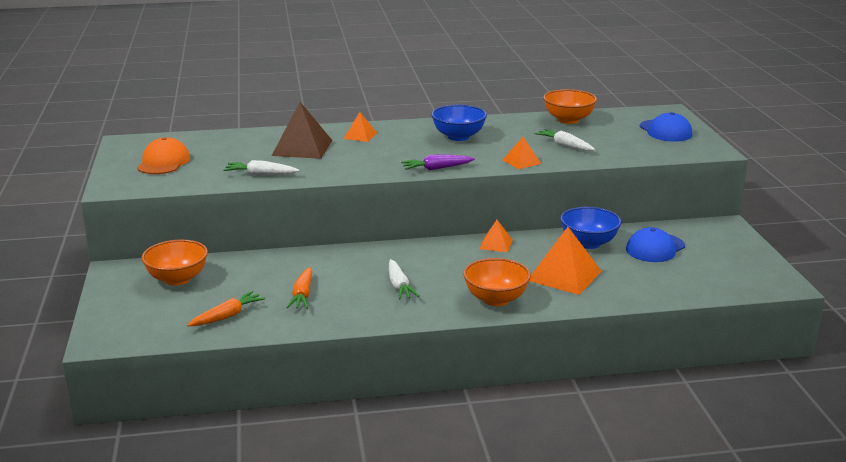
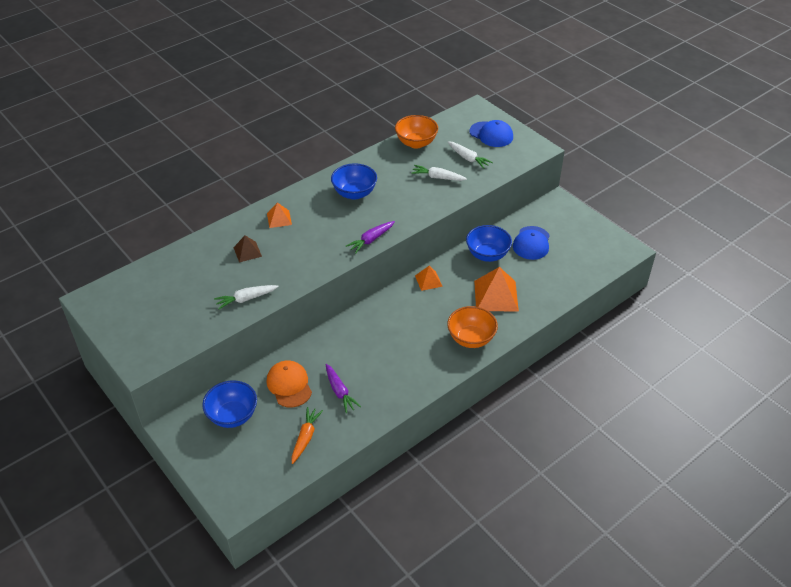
camera: 30 degrees left, 20 degrees up
(163, 162) = (151, 314): orange cap -> orange cap (289, 385)
(177, 279) = (232, 416): orange bowl -> blue bowl
(302, 148) = (247, 252): brown pyramid -> brown pyramid, size x0.54
(302, 295) = (340, 392): orange carrot -> purple carrot
(399, 286) = (398, 353): white carrot -> white carrot (468, 158)
(521, 162) = (423, 209): orange pyramid -> none

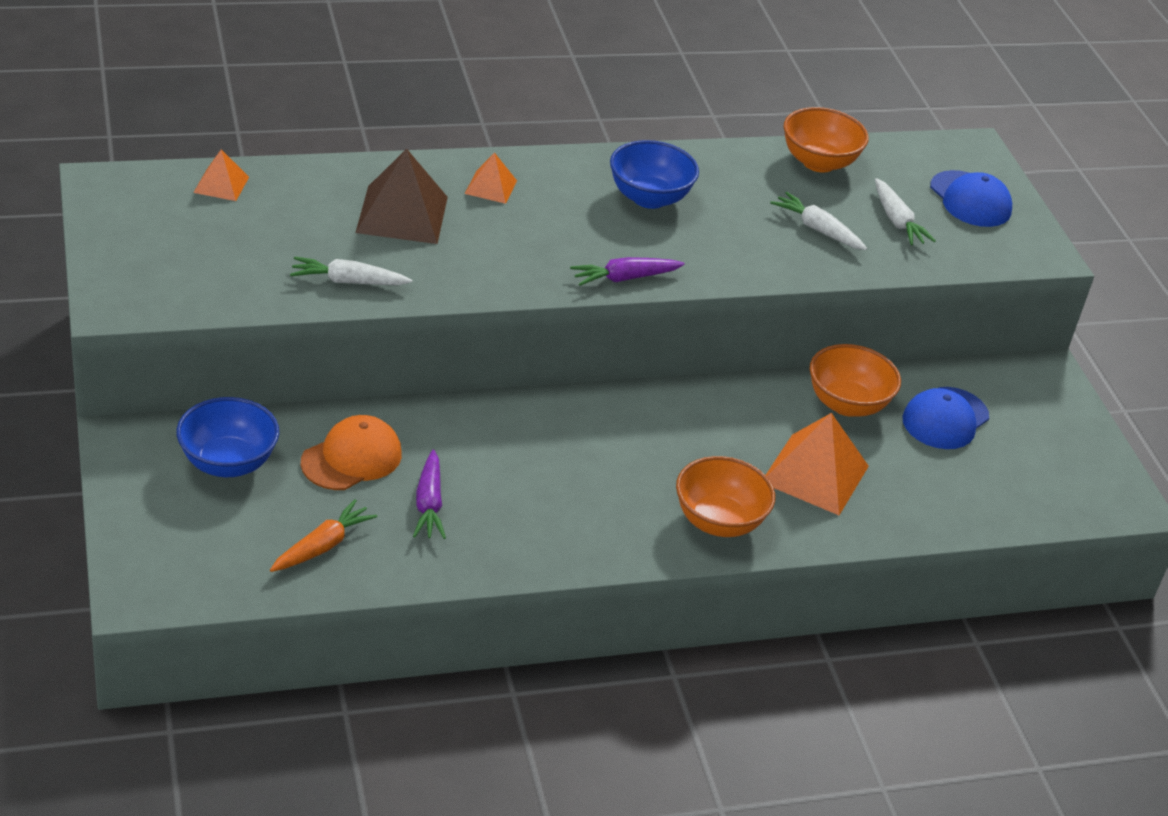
camera: 20 degrees right, 5 degrees down
(247, 252) = (402, 214): brown pyramid -> brown pyramid, size x1.85
(289, 385) = (352, 458): orange cap -> orange cap turned 45 degrees clockwise
(428, 281) = (708, 401): orange pyramid -> orange pyramid (221, 184)
(487, 255) = (847, 404): blue bowl -> orange bowl

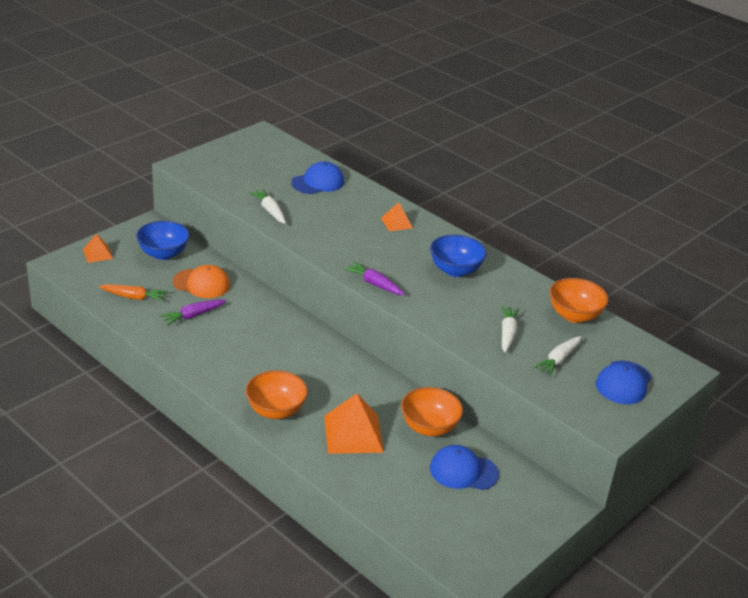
camera: 60 degrees right, 5 degrees down
(221, 184) = (299, 158): orange pyramid -> orange pyramid (98, 254)
(312, 201) = (318, 182): none -> blue cap
(402, 214) = (340, 207): brown pyramid -> none

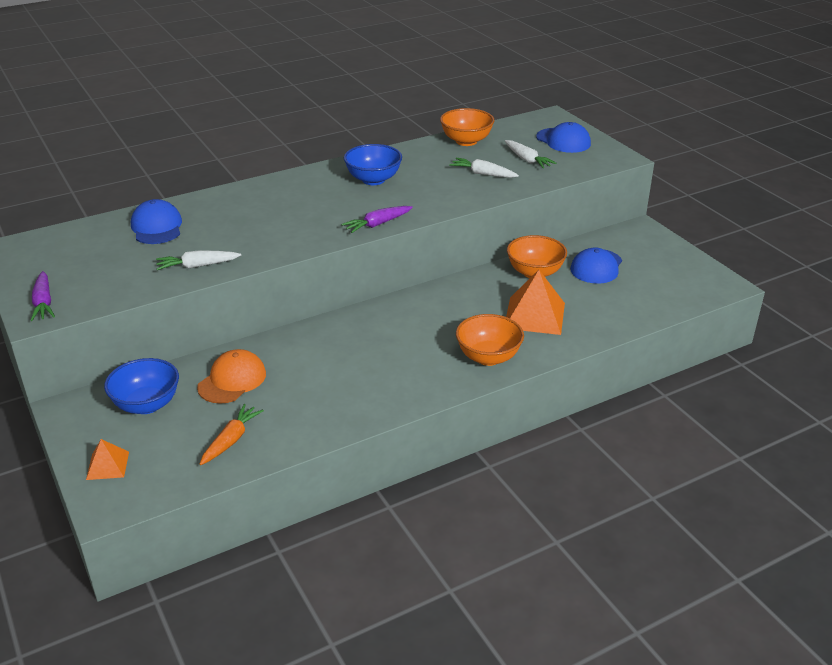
camera: 70 degrees left, 0 degrees up
(193, 316) = (295, 395): purple carrot -> purple carrot (43, 303)
(396, 223) = (271, 195): orange pyramid -> none

